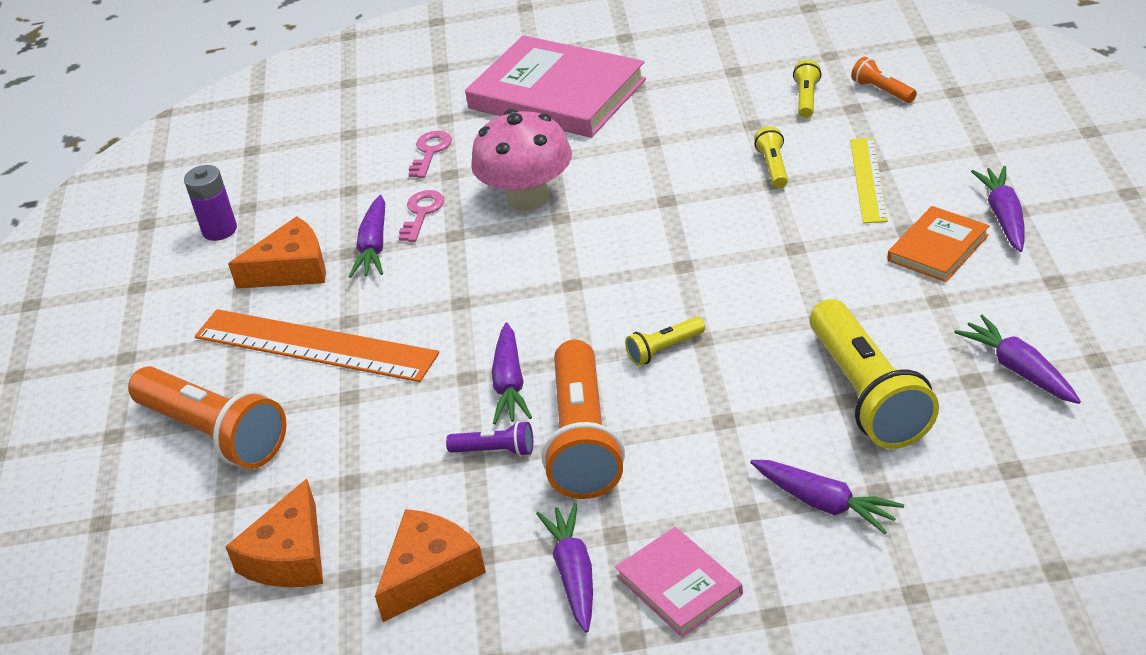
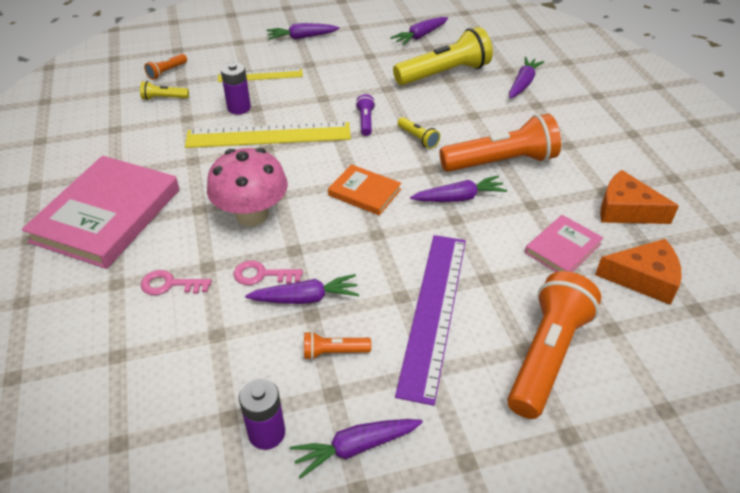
camera: 105 degrees left, 5 degrees up
(292, 269) = (334, 352): orange cheese -> orange flashlight
(315, 345) = (433, 311): orange ruler -> purple ruler
(495, 451) = (520, 196): purple flashlight -> purple flashlight (365, 121)
(573, 574) = (601, 156): purple carrot -> purple carrot (355, 448)
(679, 585) = (593, 122): pink book -> pink book (563, 248)
(697, 199) = (268, 135): none -> yellow ruler
(773, 167) = (239, 108): yellow flashlight -> purple battery
(938, 248) = (327, 55): orange book -> orange book (364, 192)

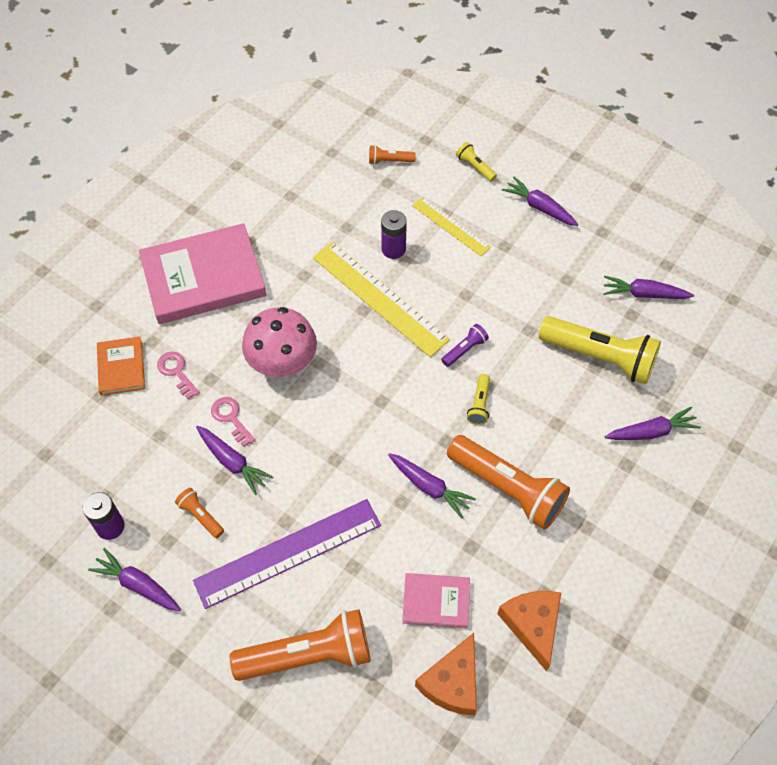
camera: 50 degrees right, 15 degrees up
(164, 98) = (355, 191): yellow flashlight -> yellow flashlight (475, 167)
(364, 192) = (374, 416): orange book -> orange book (121, 368)
(643, 278) = (452, 682): orange cheese -> orange cheese turned 60 degrees clockwise

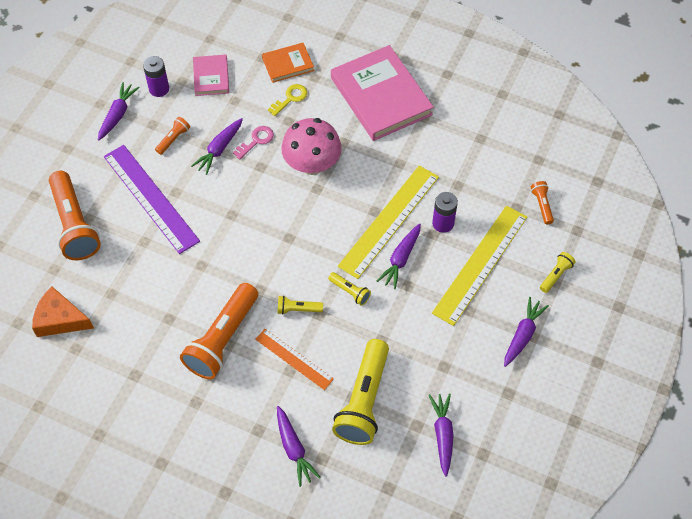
camera: 80 degrees right, 0 degrees up
(176, 372) = (290, 98): pink key -> yellow key
(429, 487) = (216, 283): purple carrot -> purple carrot (401, 259)
(436, 602) = (121, 300): pink book -> pink book (211, 77)
(451, 226) = (480, 264): yellow ruler -> yellow ruler, size x1.74
(465, 350) = (350, 292): purple flashlight -> yellow flashlight
(532, 625) = (108, 369): orange cheese -> none
(542, 417) = (294, 359): none -> orange ruler

